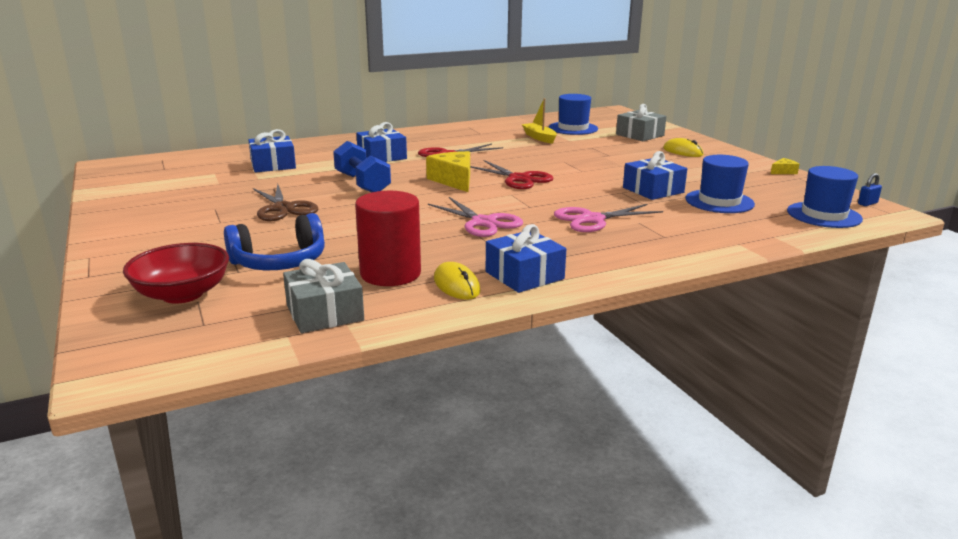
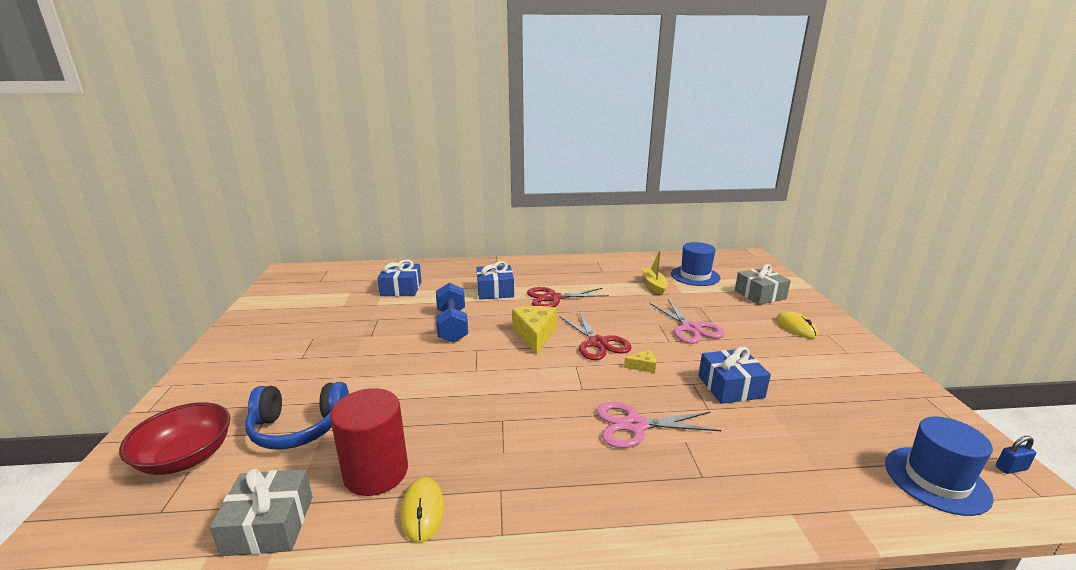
camera: 20 degrees right, 0 degrees up
(283, 208) = (363, 348): brown scissors -> none
(483, 222) = (520, 406): pink scissors -> pink scissors (690, 328)
(524, 275) = (502, 512): blue gift -> none
(719, 201) = (801, 423): blue hat -> none
(783, 172) = (908, 382): yellow cheese -> yellow cheese (643, 366)

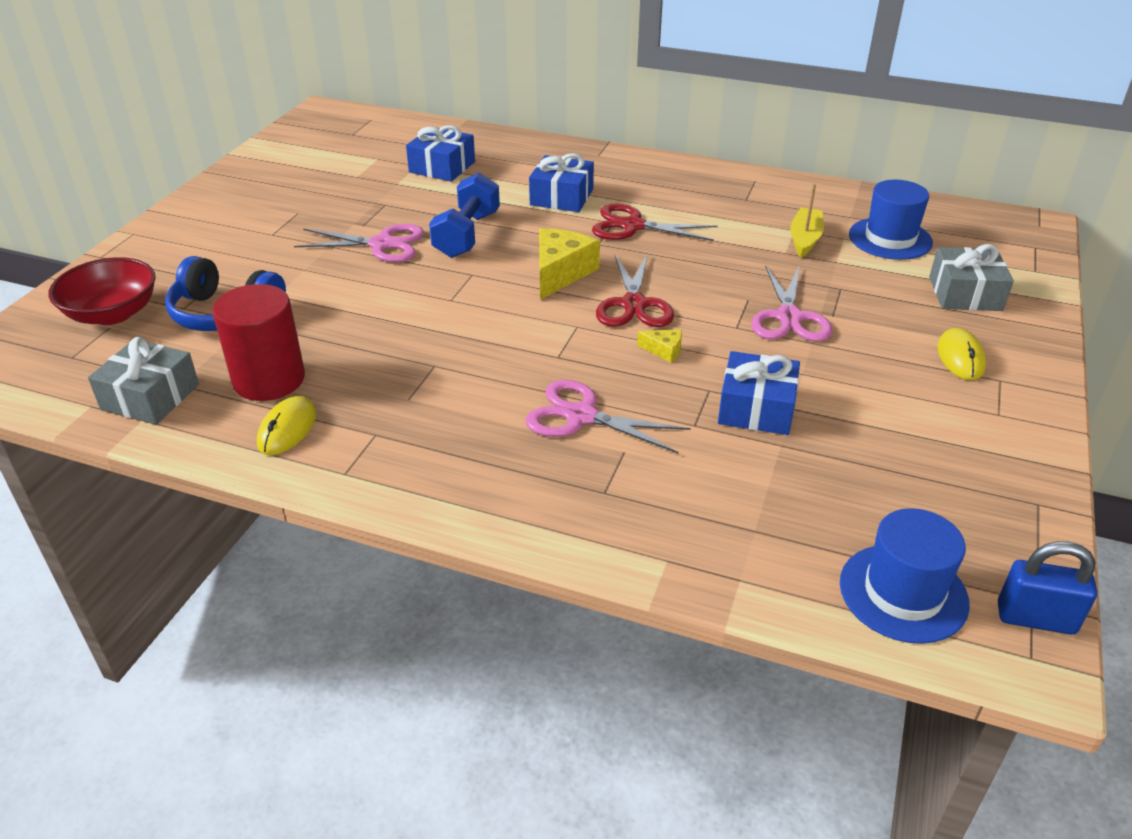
camera: 25 degrees right, 15 degrees up
(395, 345) = (382, 244): none -> pink scissors
(1011, 468) = (1035, 618): blue padlock -> blue padlock, size x1.79

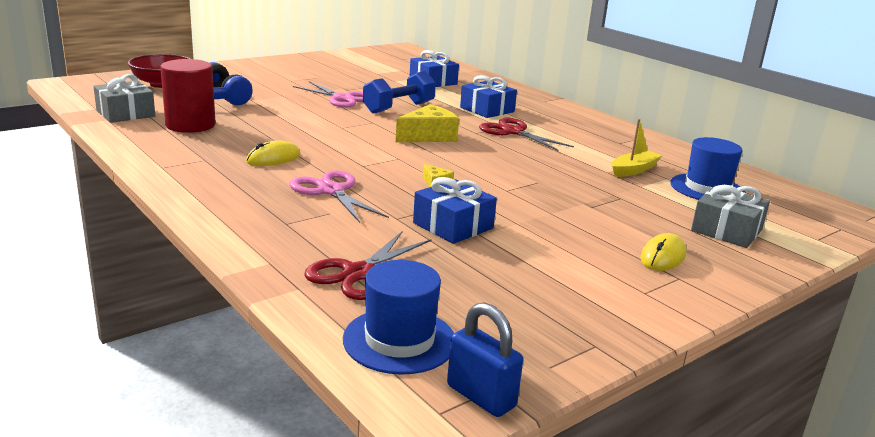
camera: 30 degrees right, 15 degrees down
(287, 429) = (165, 143): yellow mouse -> yellow mouse (273, 158)
(634, 304) = (452, 161): red scissors -> red scissors (359, 273)
(789, 317) = (554, 197): pink scissors -> none

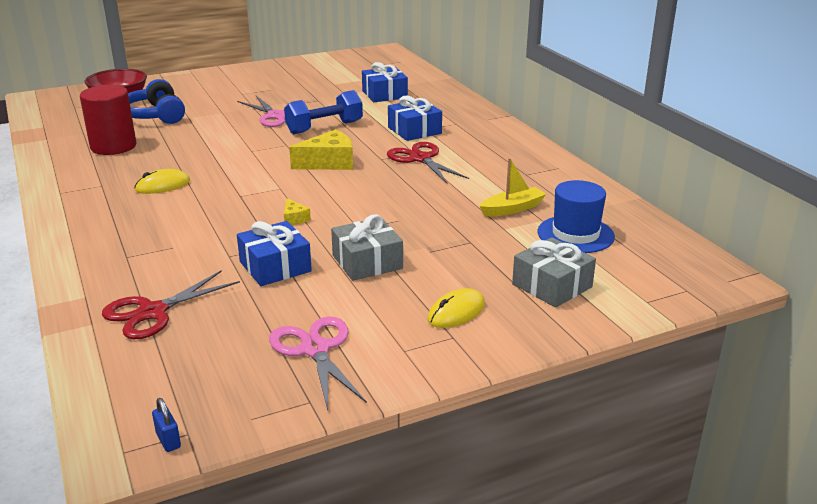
camera: 15 degrees right, 5 degrees up
(125, 113) = (65, 133): grey gift -> grey gift (367, 262)
(331, 191) = (190, 223): pink scissors -> pink scissors (315, 349)
(399, 340) = (139, 381): blue hat -> none
(481, 396) = (168, 440): blue padlock -> blue padlock, size x0.56

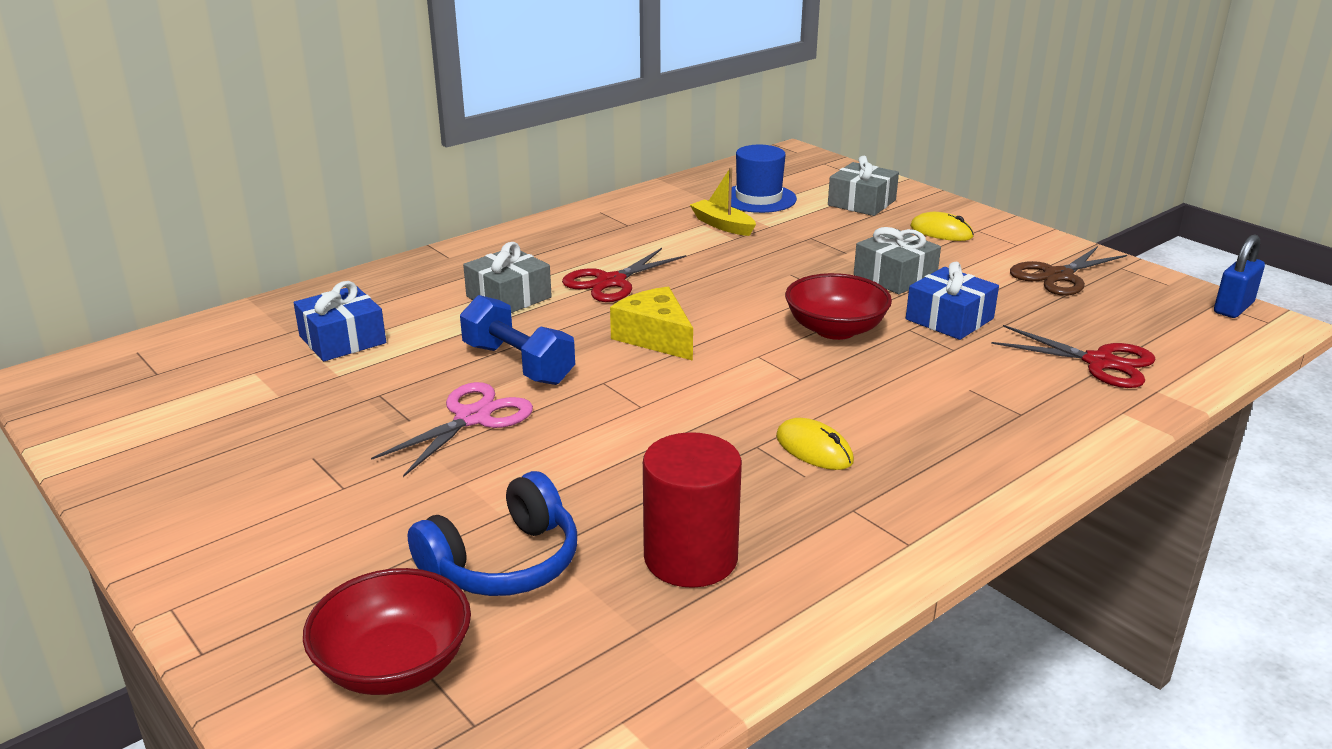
camera: 105 degrees left, 0 degrees up
(168, 440) = (1233, 308): blue padlock -> blue padlock, size x1.79
(294, 218) = (835, 329): yellow cheese -> red bowl
(315, 349) = (1058, 276): pink scissors -> brown scissors
(414, 130) = (508, 297): blue gift -> grey gift

